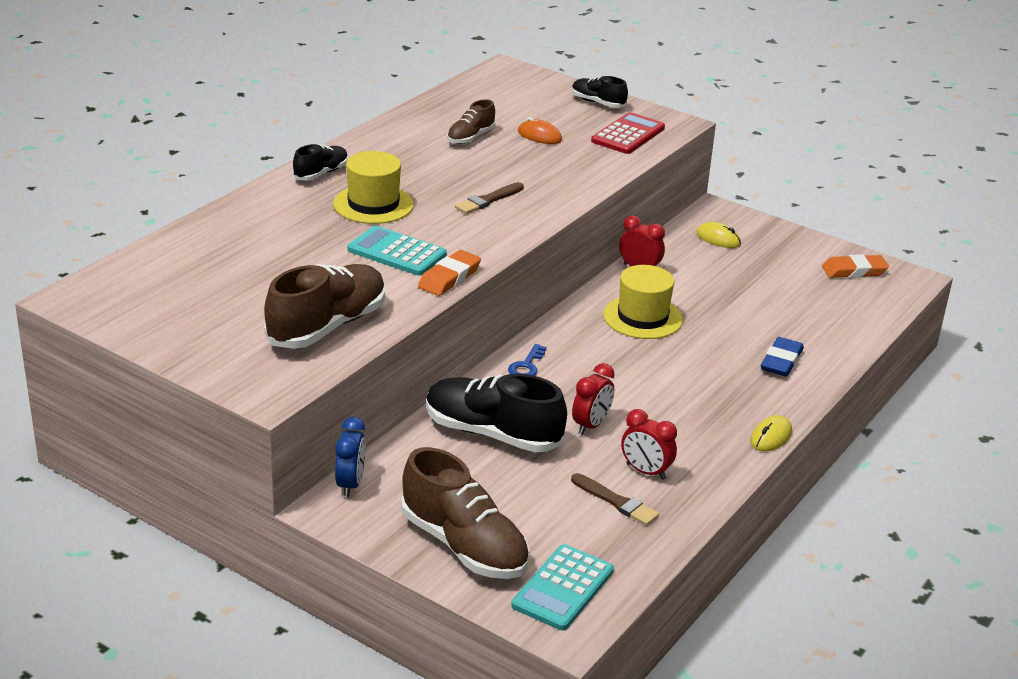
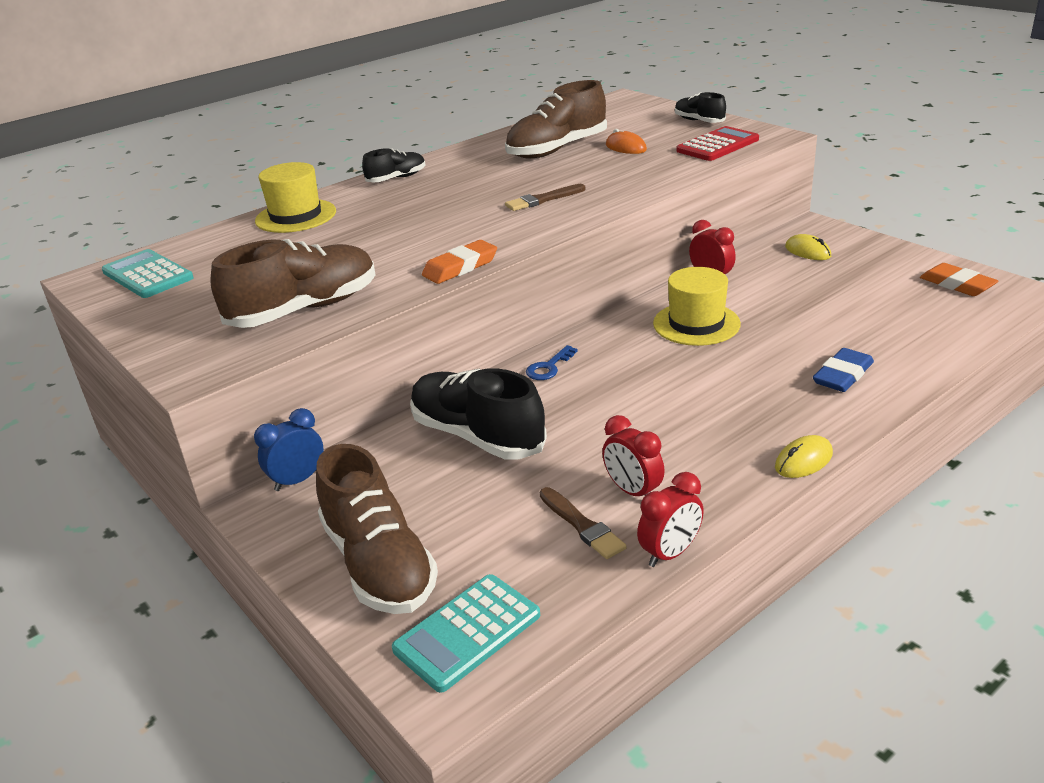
camera: 20 degrees right, 0 degrees up
(350, 484) = (298, 480): blue clock -> blue clock turned 150 degrees counterclockwise
(373, 204) = (427, 203): yellow hat -> yellow hat (296, 216)
(396, 252) = (422, 244): turquoise calculator -> turquoise calculator (147, 275)
(470, 137) = (557, 149): brown shoe -> brown shoe, size x1.86
(591, 425) = (591, 434): red clock -> red clock (670, 553)
(854, 271) = (957, 284): orange eraser -> orange eraser turned 45 degrees clockwise

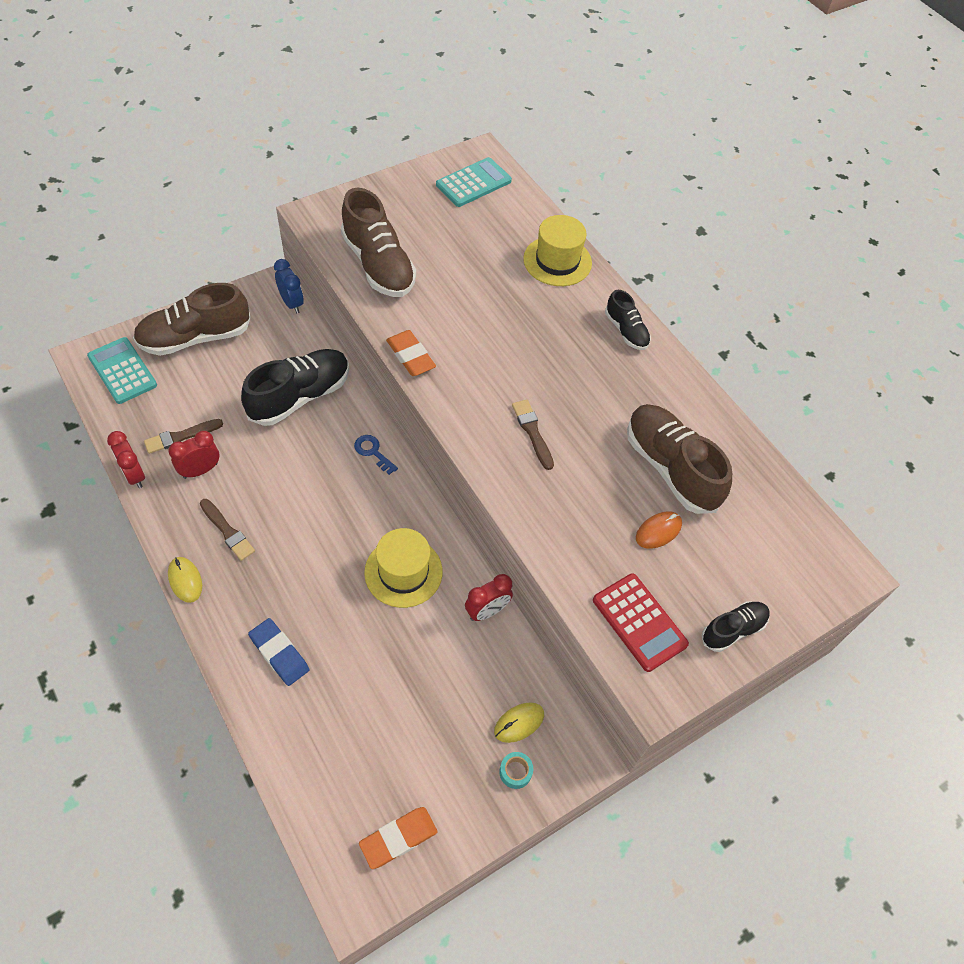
camera: 90 degrees right, 25 degrees up
(714, 445) = (227, 531): none -> brown brush
(851, 248) = (515, 772): none -> turquoise tape

